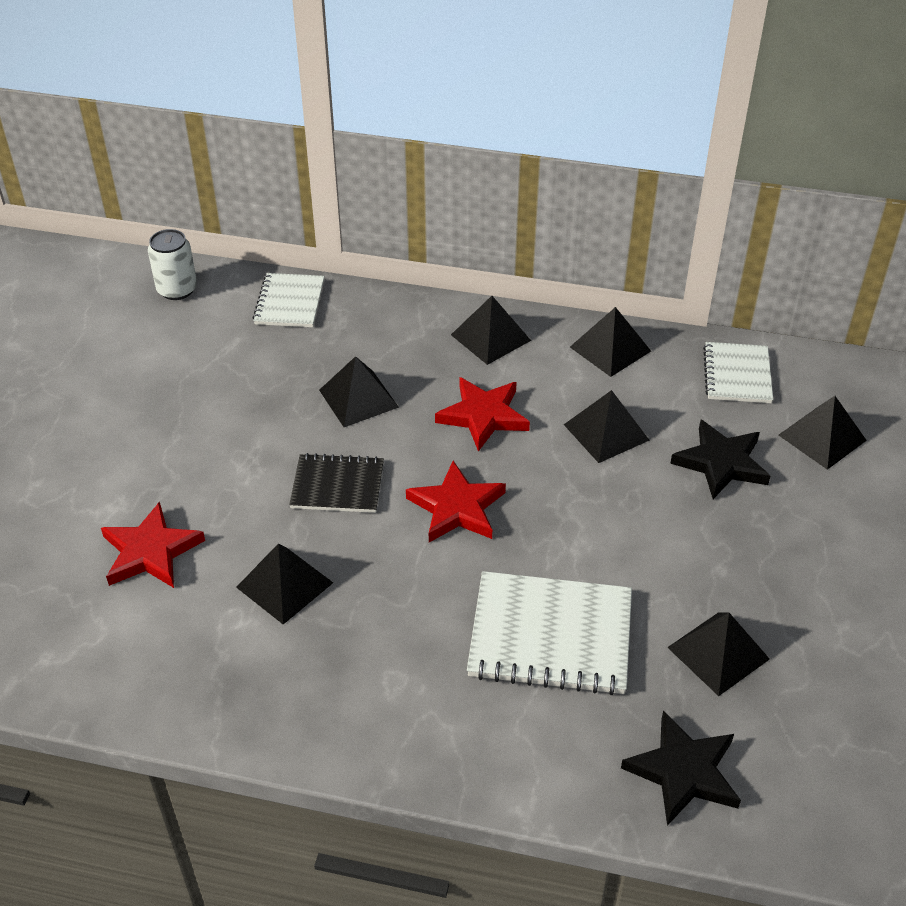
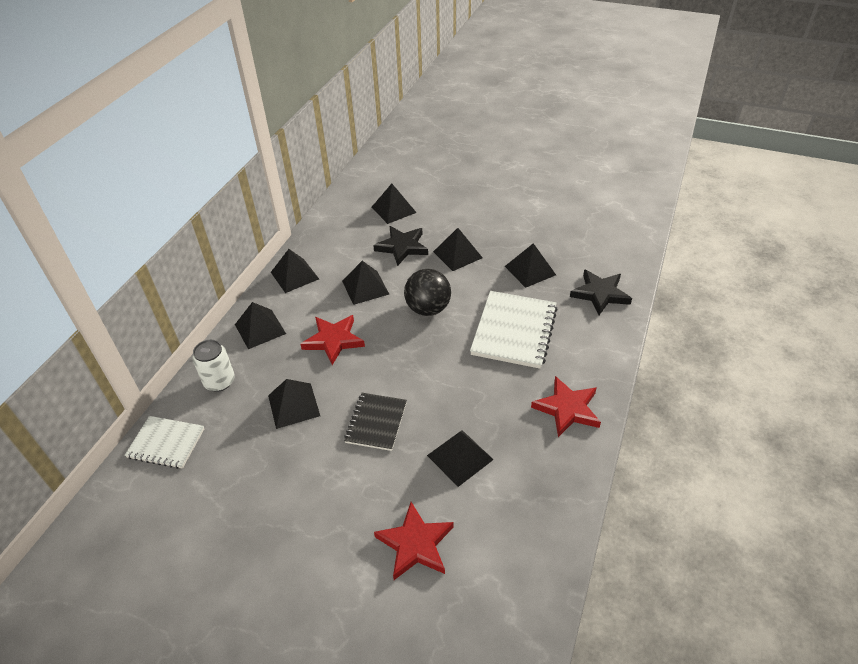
camera: 80 degrees left, 0 degrees up
(177, 289) = (105, 529): white can -> white can (219, 381)
(456, 507) = (410, 361): red star -> red star (567, 409)
(576, 515) = (428, 309): none -> black ball
(727, 540) = (457, 254): none -> black pyramid
(737, 375) = (336, 229): white notebook -> none

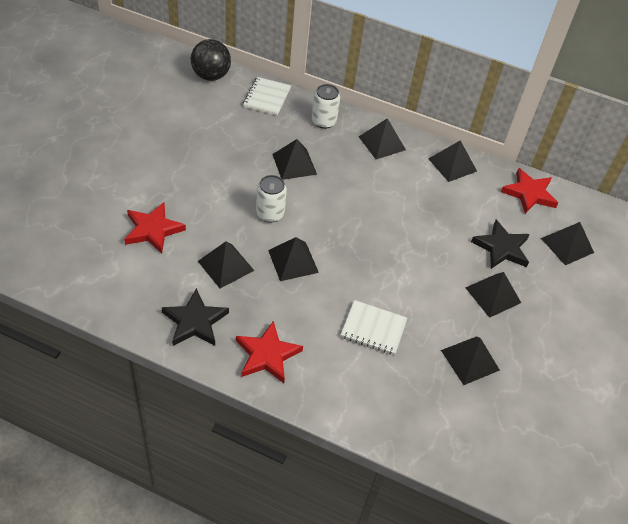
camera: 85 degrees right, 5 degrees up
(334, 340) = (366, 190): red star -> red star (529, 193)
(365, 287) = (437, 215): black pyramid -> black pyramid (293, 261)
(376, 422) = (270, 214): black notebook -> white can
(428, 309) = (406, 261): black ball -> black ball (211, 76)
(514, 331) = (373, 329): white notebook -> white notebook, size x0.62
(600, 294) = (431, 424): black star -> black star (195, 321)

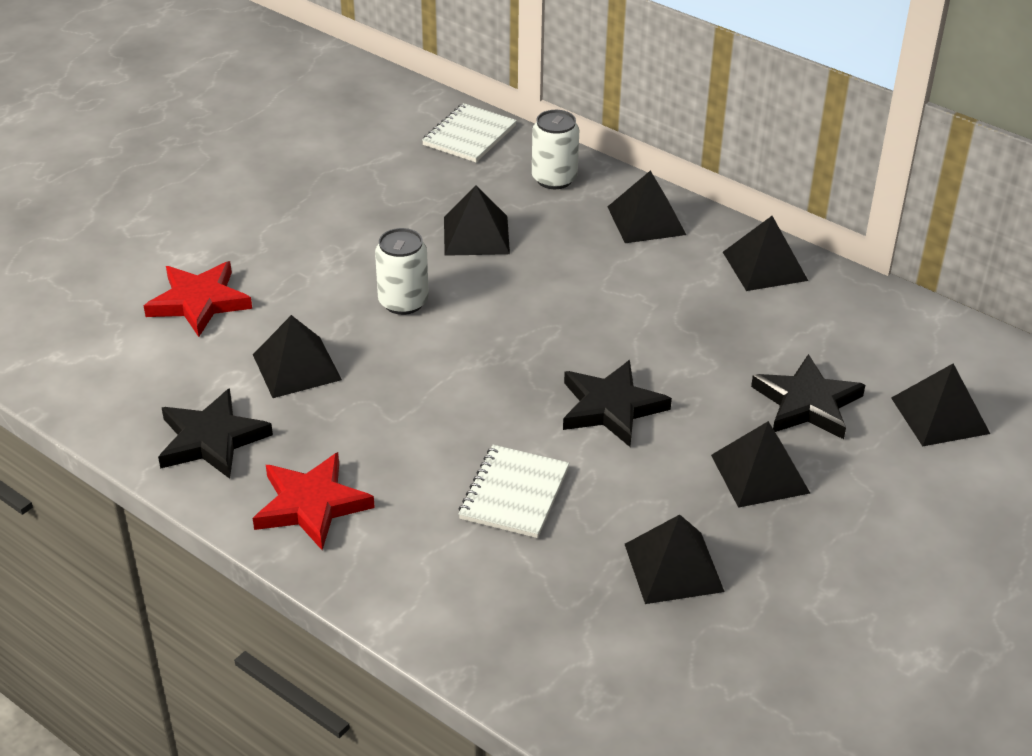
camera: 20 degrees right, 10 degrees down
(211, 76) = (387, 97): black ball -> none
(293, 261) = (414, 375): black pyramid -> none
(373, 329) = (514, 494): white notebook -> white notebook turned 75 degrees clockwise
(404, 266) = (611, 407): none -> black star
(529, 193) = (896, 326): red star -> none

